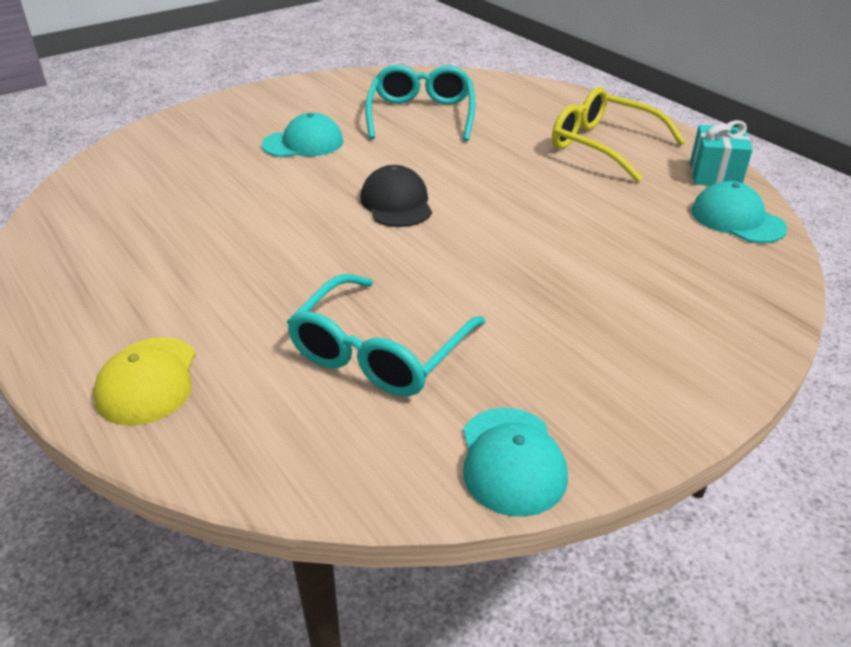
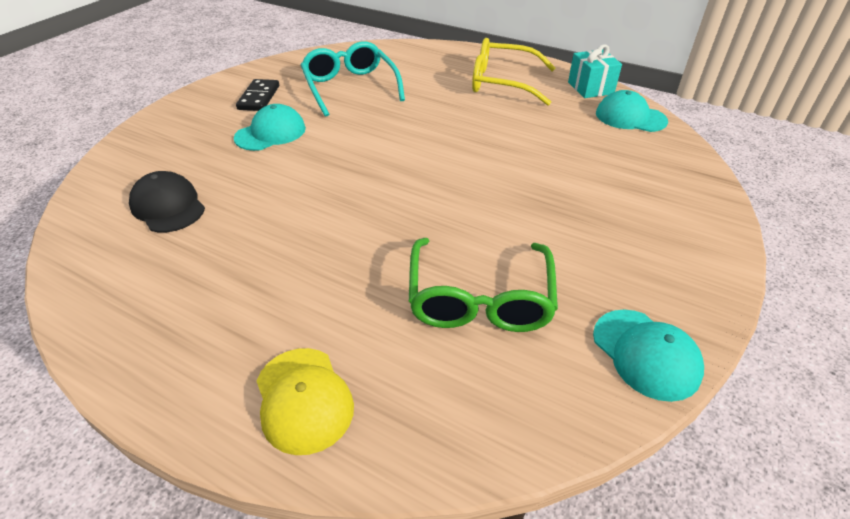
camera: 25 degrees left, 5 degrees up
(319, 106) = (259, 97): none -> black domino
(380, 352) = (479, 298): turquoise glasses -> green glasses
(396, 203) = (390, 166): black cap -> black cap (168, 206)

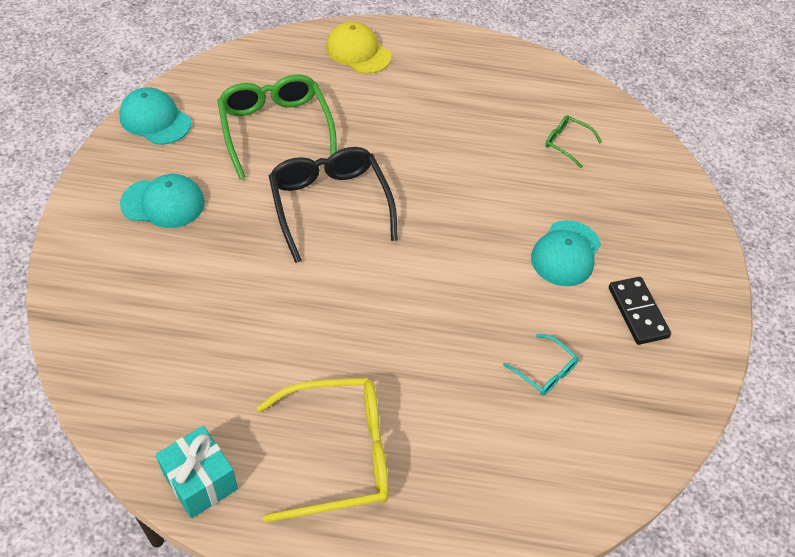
camera: 155 degrees right, 10 degrees up
(168, 206) = (567, 143): black cap -> green glasses
(350, 87) = (545, 371): turquoise glasses -> turquoise glasses, size x0.47
(448, 206) = (330, 205): none -> black glasses
(630, 117) = (143, 414): turquoise cap -> turquoise cap (163, 203)

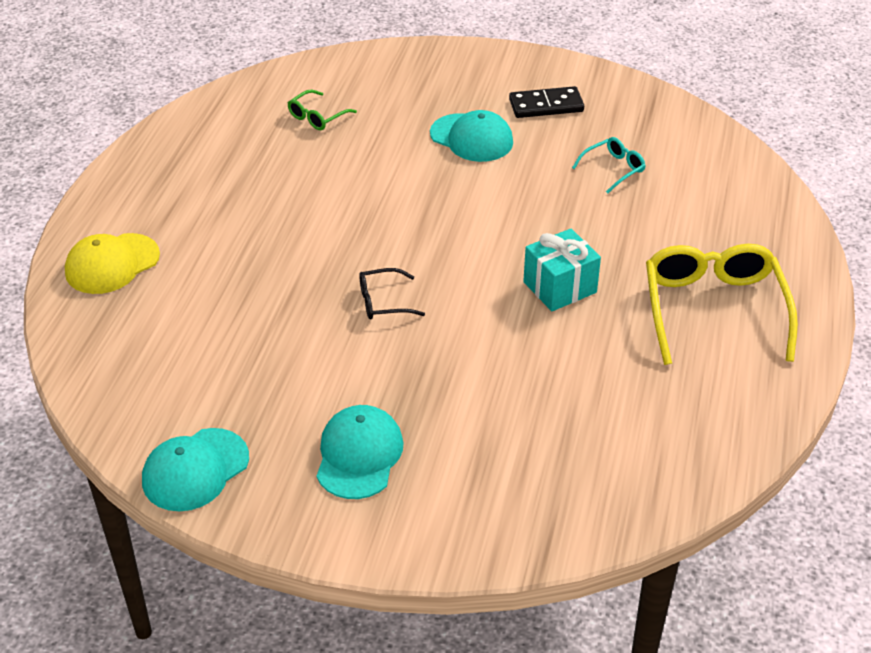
camera: 80 degrees left, 10 degrees down
(200, 482) = (754, 411): turquoise gift -> turquoise gift (559, 287)
(275, 129) = (243, 346): green glasses -> none
(330, 205) = (383, 302): black glasses -> black glasses, size x0.47

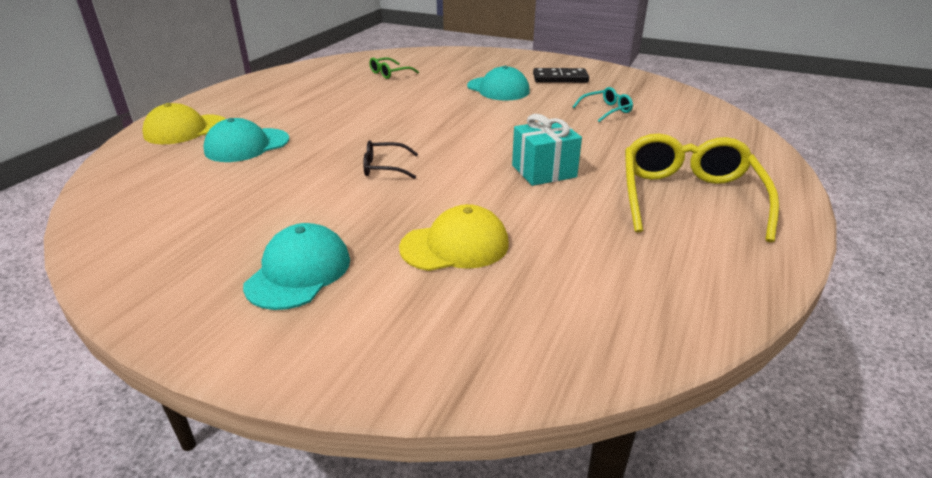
camera: 10 degrees right, 10 degrees down
(195, 470) = (133, 266): turquoise cap -> turquoise cap (247, 145)
(495, 404) = (455, 245): none -> yellow cap

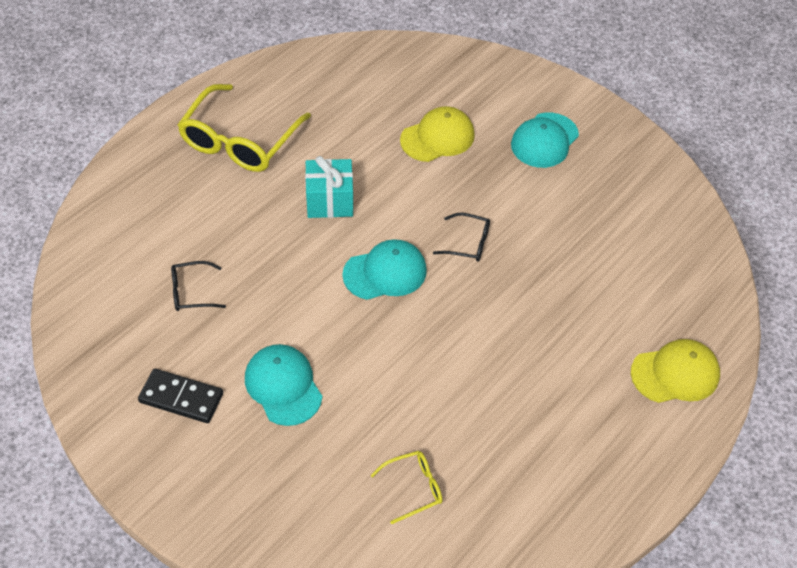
camera: 165 degrees left, 20 degrees up
(247, 145) = (601, 318): turquoise cap -> turquoise cap (385, 272)
(389, 73) = (413, 488): green glasses -> yellow glasses
(455, 245) = (437, 137): yellow cap -> yellow cap turned 150 degrees clockwise
(606, 110) = (192, 292): turquoise glasses -> black glasses

